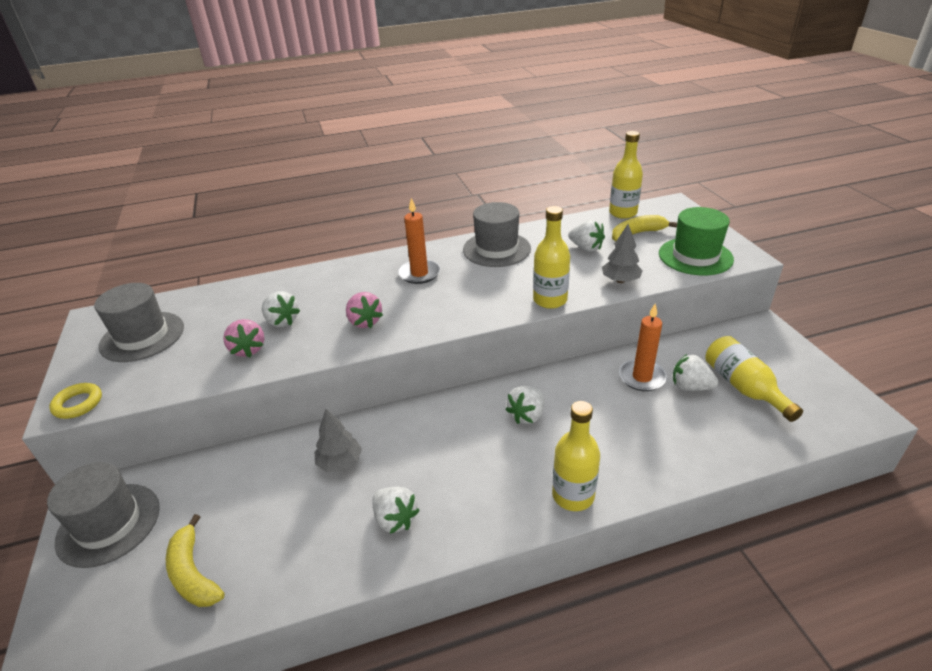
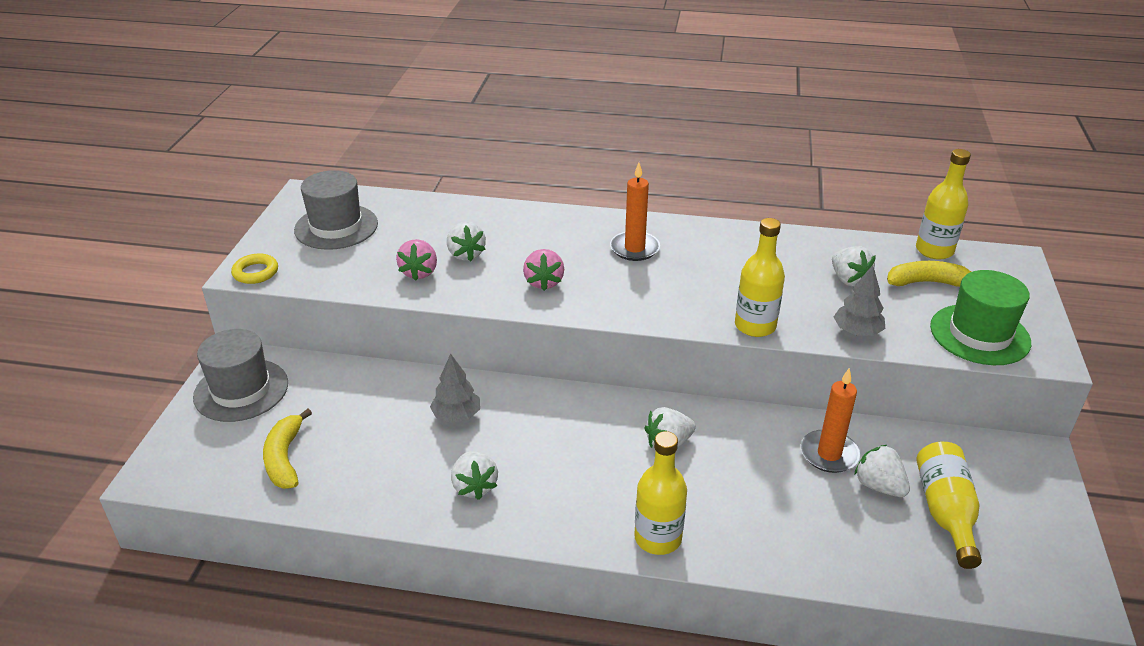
camera: 25 degrees right, 0 degrees up
(496, 249) = (740, 247): grey hat -> none

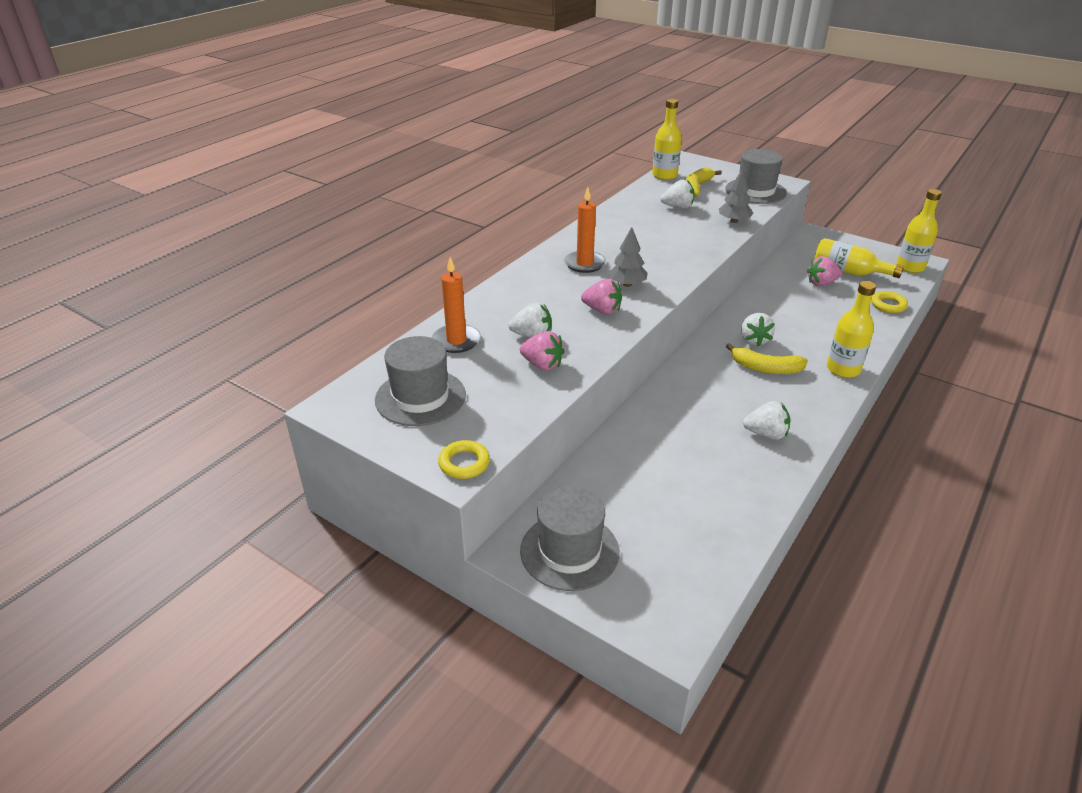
camera: 65 degrees left, 0 degrees up
(285, 458) = (688, 535): yellow banana -> yellow banana (765, 368)
(456, 415) = (678, 424): grey tree -> grey tree (627, 284)
(755, 326) = (709, 248): yellow bottle -> yellow bottle (910, 267)
(829, 454) = (788, 289): orange candle -> orange candle (456, 341)
(879, 486) = (821, 283): white strawberry -> pink strawberry
(880, 570) = (888, 305): none -> yellow ring
(979, 334) = (755, 191): green hat -> grey hat

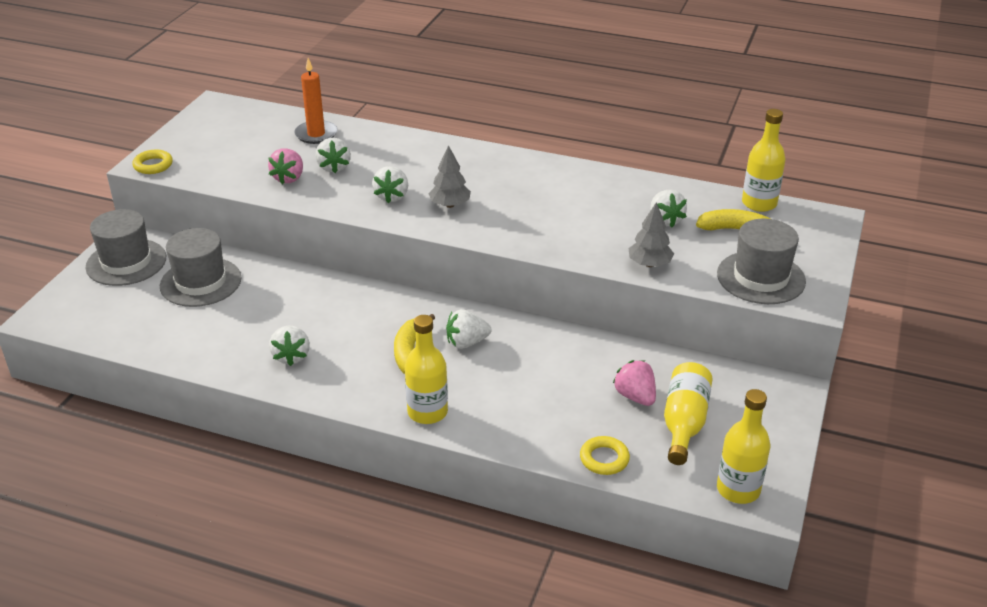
camera: 75 degrees right, 0 degrees up
(420, 397) = (232, 134): grey hat -> grey hat (201, 282)
(584, 264) = (483, 176): orange candle -> none
(602, 310) = (392, 196): pink strawberry -> white strawberry

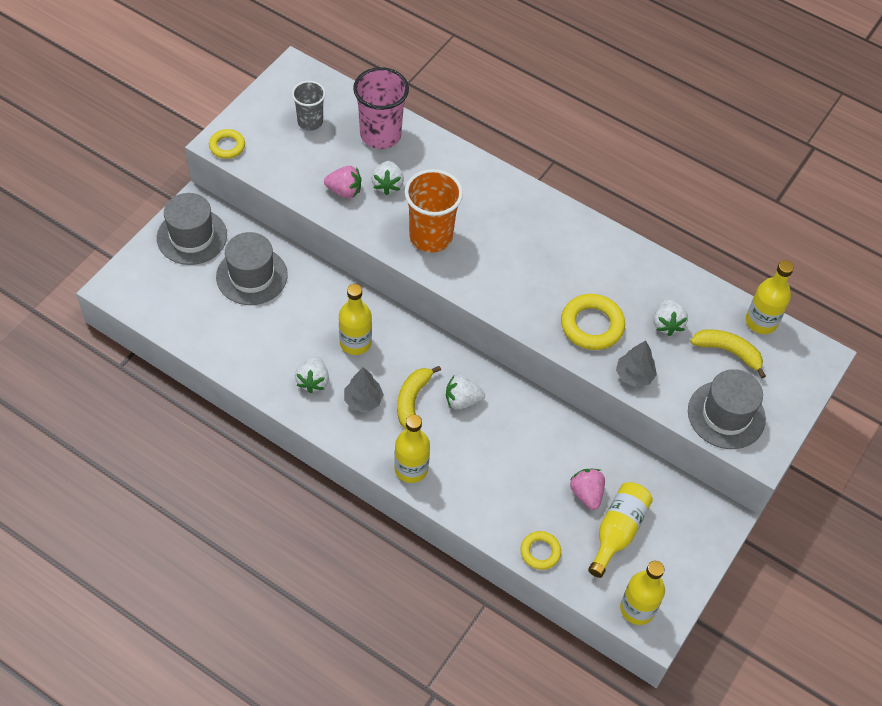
camera: 10 degrees right, 20 degrees up
(239, 136) = (310, 122): none -> grey cup
(289, 178) = (344, 191): pink strawberry -> pink strawberry turned 105 degrees counterclockwise
(316, 134) = (380, 135): orange candle -> pink cup
(331, 316) = (355, 342): none -> yellow bottle
(392, 196) = (431, 236): white strawberry -> orange cup
(450, 205) = (479, 259): grey tree -> grey tree (363, 400)
(588, 234) = (592, 325): none -> yellow ring

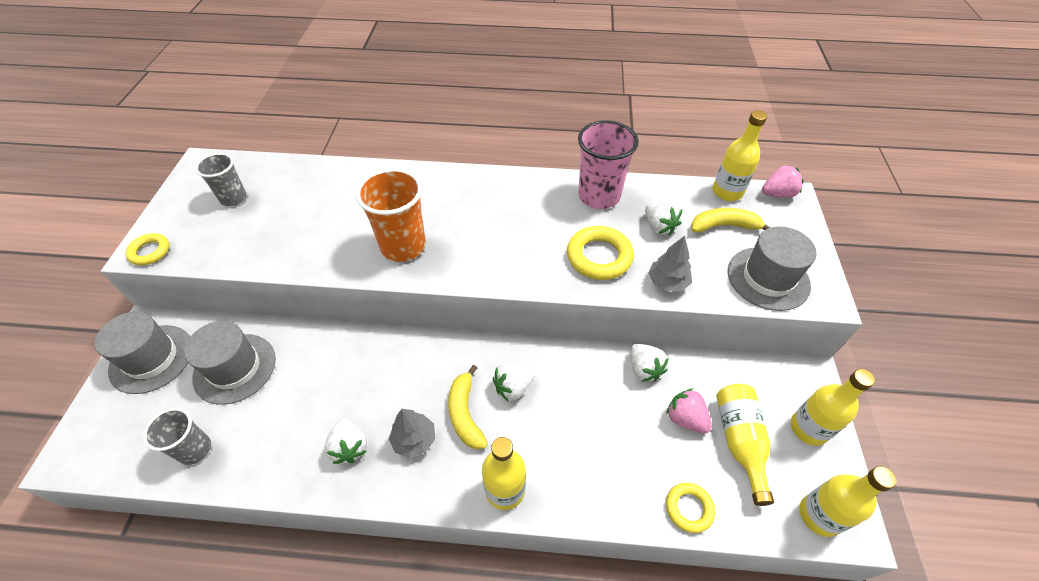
camera: 25 degrees left, 5 degrees down
(202, 326) = (195, 449): none -> grey cup
(344, 191) = (295, 242): pink strawberry -> pink strawberry (777, 194)
(355, 342) = (376, 383): yellow bottle -> yellow bottle (808, 428)
(380, 135) = (309, 183): pink cup -> pink cup (599, 196)
(387, 185) = (337, 220): white strawberry -> white strawberry (644, 369)

